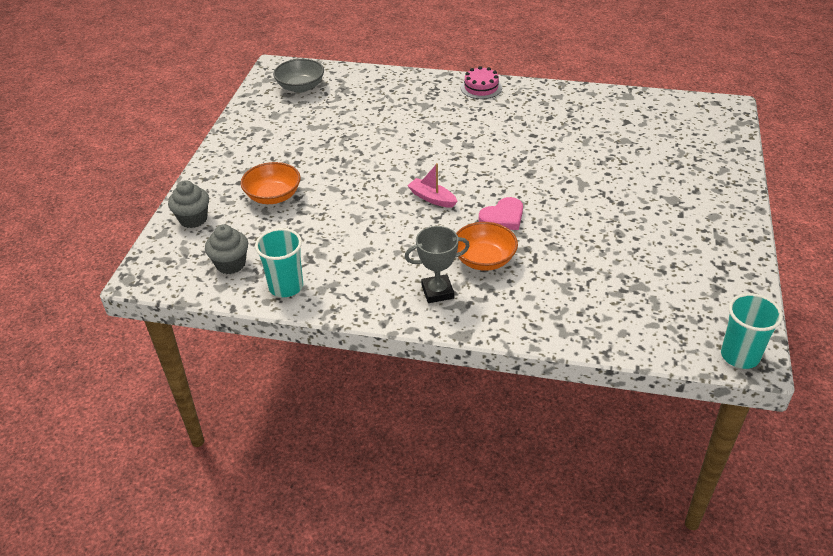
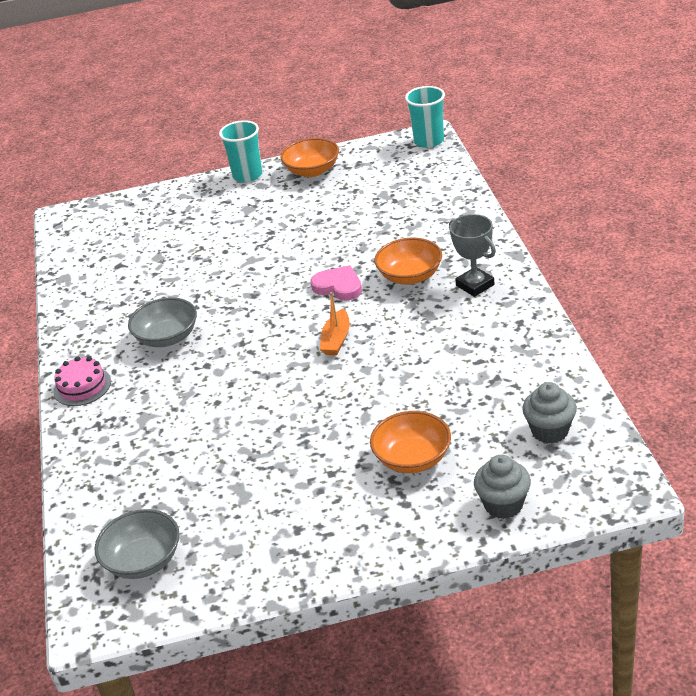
camera: 110 degrees left, 5 degrees down
(286, 286) = (547, 376): turquoise cup -> turquoise cup (247, 175)
(432, 198) = (336, 340): pink boat -> orange boat
(506, 127) = (167, 337): none -> grey bowl
(722, 254) = (312, 171): none -> orange bowl

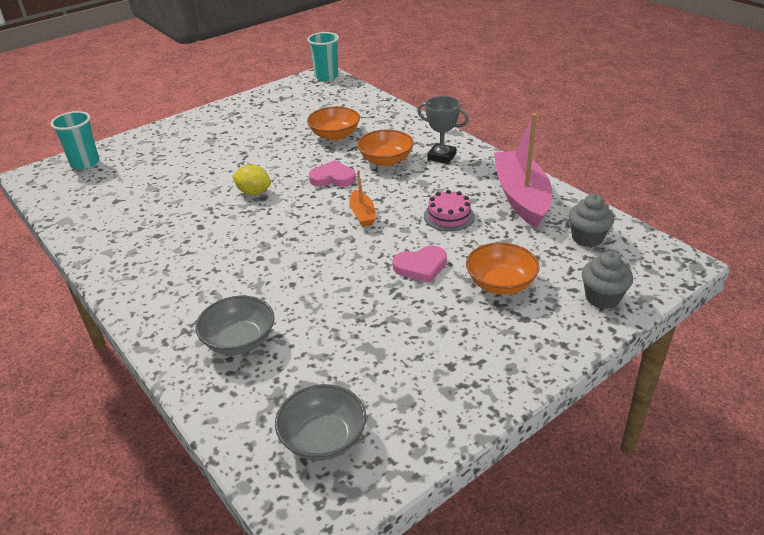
camera: 30 degrees left, 0 degrees up
(82, 386) = (145, 303): pink cake -> pink cake (449, 216)
(167, 337) = (205, 245): grey bowl -> grey bowl (239, 341)
(247, 175) = (192, 119): turquoise cup -> turquoise cup (85, 163)
(249, 286) = (254, 192): none -> yellow lemon
(312, 171) = (247, 108): orange bowl -> orange bowl (335, 135)
(349, 417) = (421, 266): none -> pink heart
(520, 360) = (521, 197): none -> pink boat

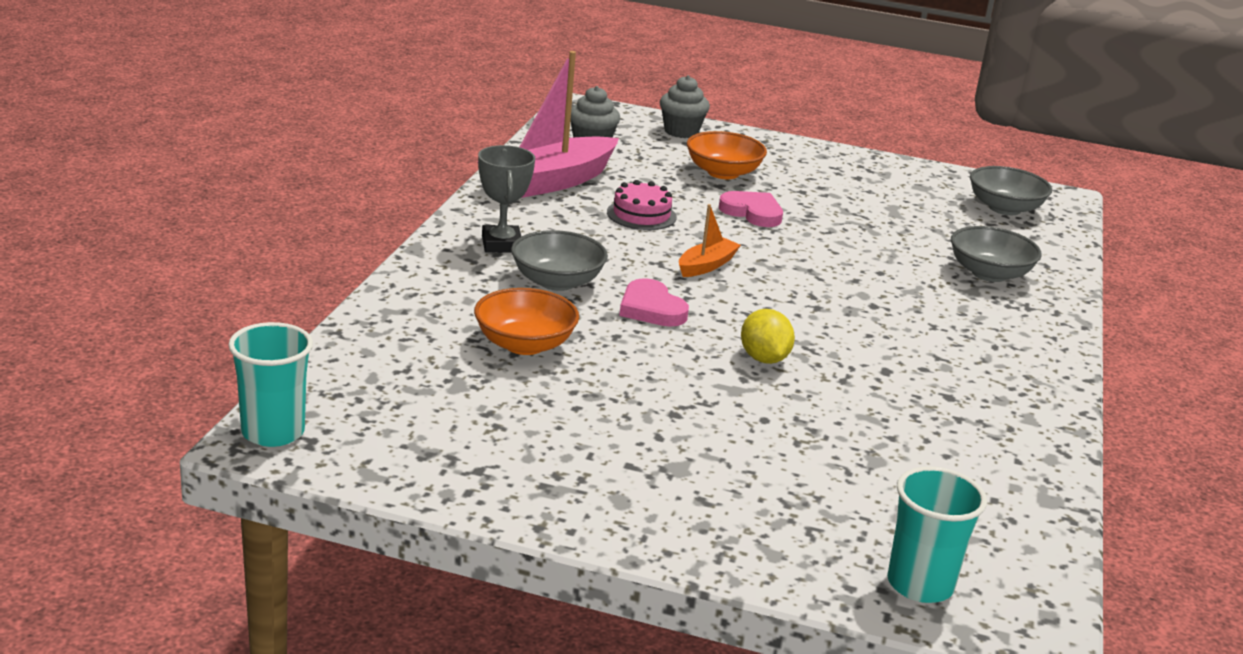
camera: 130 degrees left, 10 degrees down
(386, 160) = (557, 281): orange bowl -> grey bowl

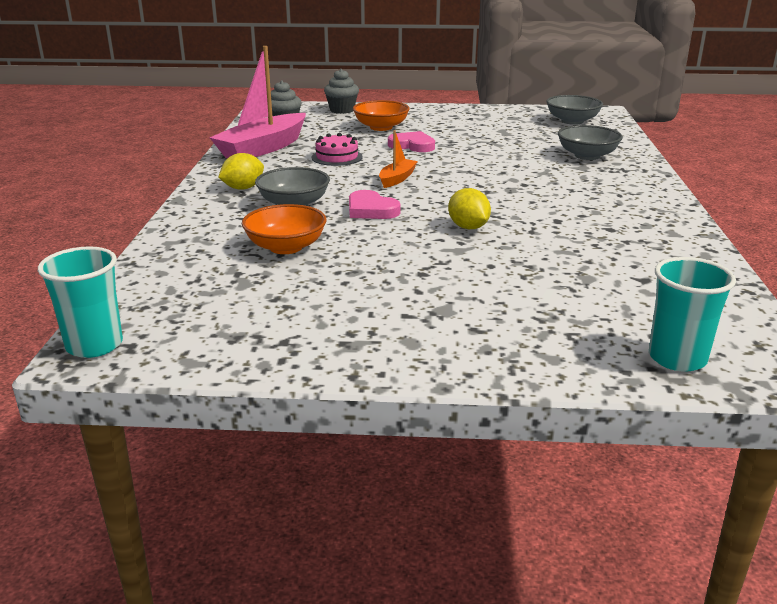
camera: 10 degrees left, 0 degrees up
(501, 244) = (243, 188): grey trophy -> yellow lemon

